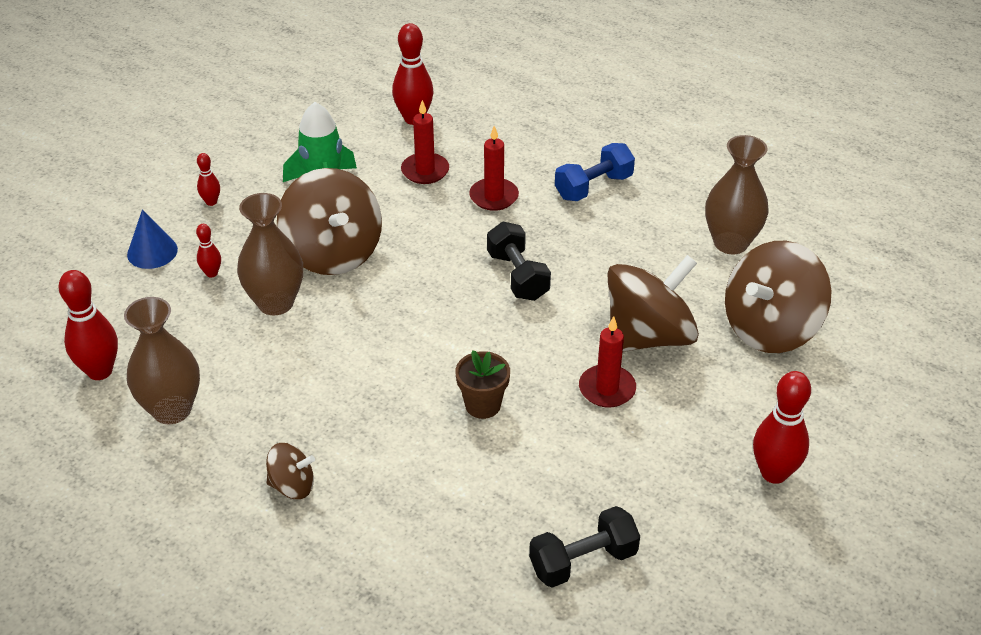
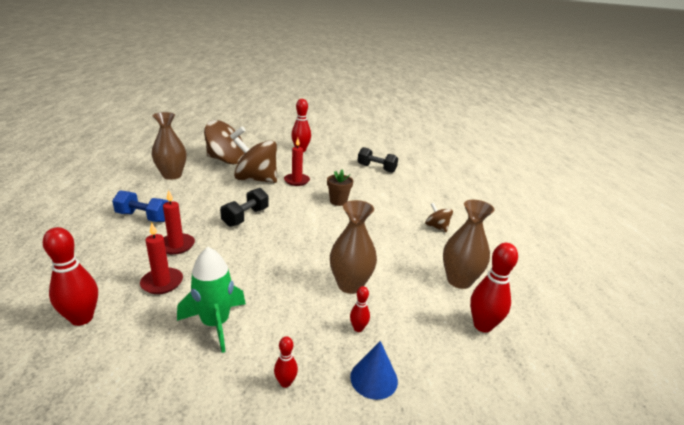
camera: 130 degrees left, 15 degrees down
(333, 253) = (285, 284): brown spinning top -> none

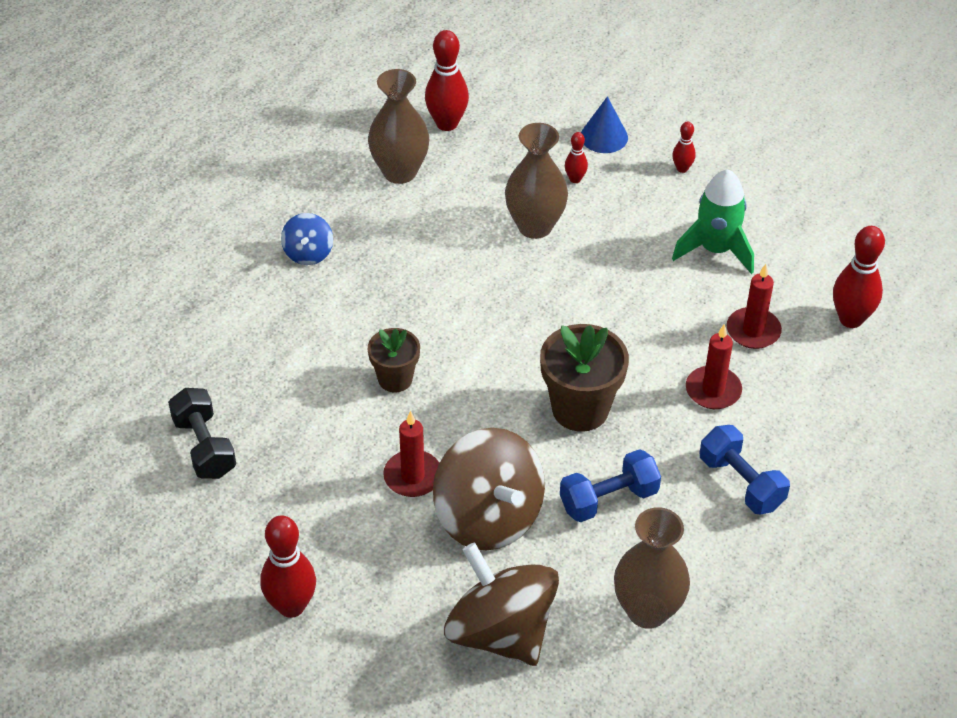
camera: 140 degrees left, 20 degrees up
(209, 196) = (608, 499): none -> blue dumbbell
(245, 217) = (580, 409): black dumbbell -> brown flower pot
(436, 227) = (308, 253): brown spinning top -> blue spinning top

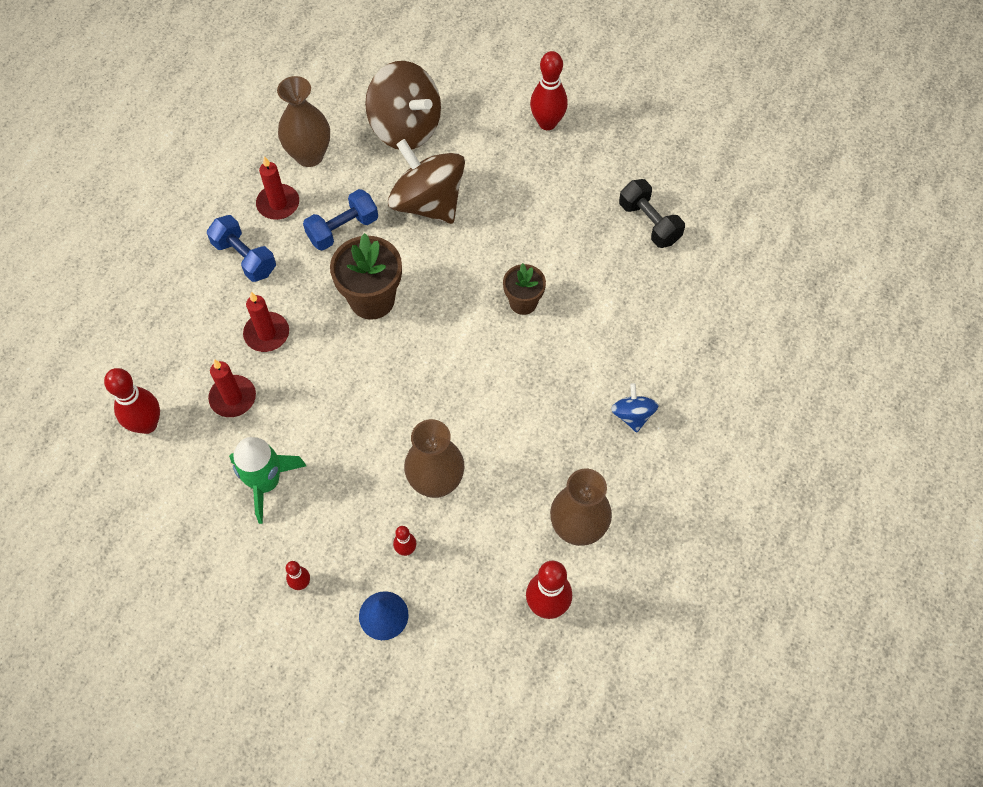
camera: 170 degrees right, 15 degrees up
(412, 476) = (489, 224): red candle -> red candle (278, 204)

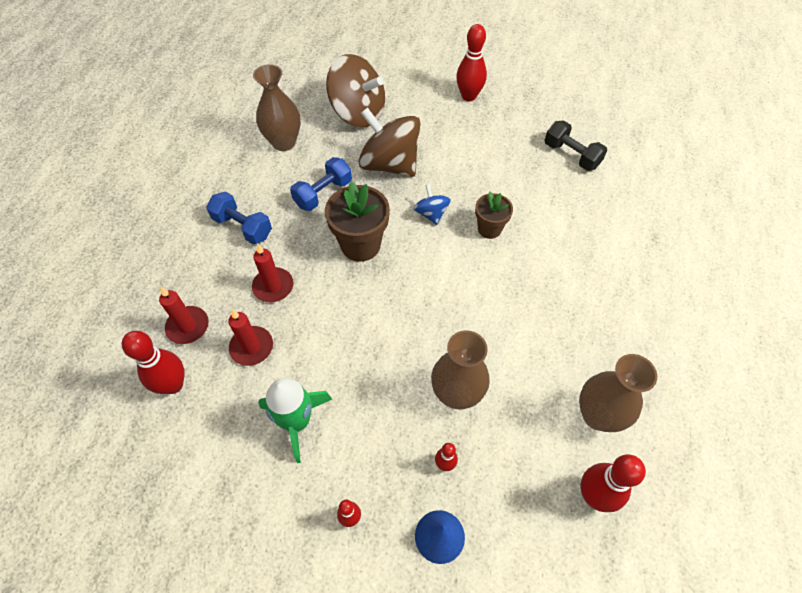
camera: 10 degrees left, 5 degrees down
(278, 204) = (264, 181): red candle -> red candle (188, 326)
(632, 415) = (611, 306): blue spinning top -> blue spinning top (431, 214)

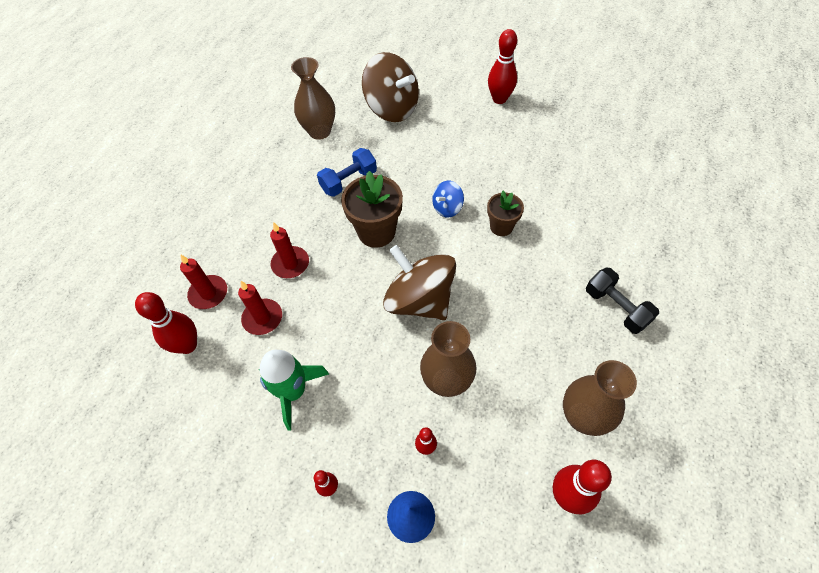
camera: 10 degrees right, 0 degrees up
(242, 227) = (271, 207): blue dumbbell -> none
(389, 164) = (415, 158): brown spinning top -> brown spinning top (419, 300)
(431, 214) = (447, 208): blue spinning top -> blue spinning top turned 120 degrees counterclockwise
(571, 155) = (592, 162): black dumbbell -> black dumbbell (616, 308)

